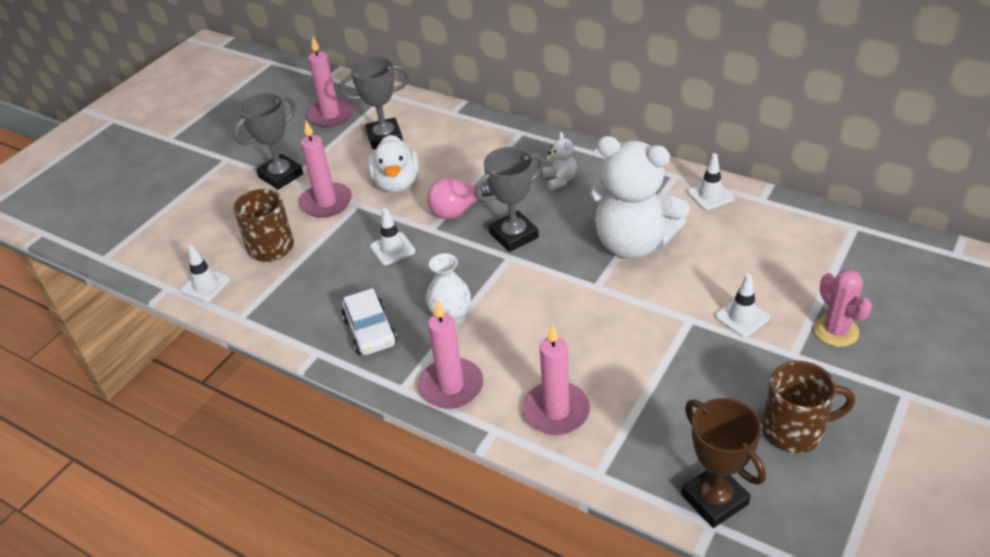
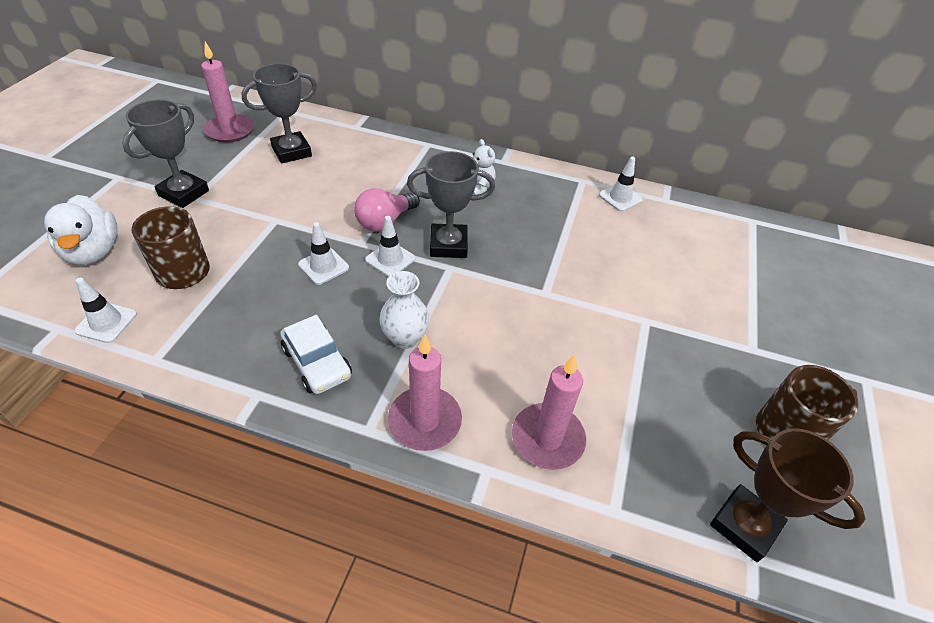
camera: 20 degrees left, 5 degrees up
(326, 203) = (240, 220): pink candle -> none
(396, 183) = (313, 197): white duck -> white duck (93, 251)
(514, 235) = (448, 245): grey trophy -> grey trophy turned 45 degrees clockwise
(633, 243) = (566, 247): white teddy bear -> none
(742, 317) = (692, 315): white traffic cone -> white traffic cone (390, 259)
(835, 331) = (779, 322): pink cactus -> none

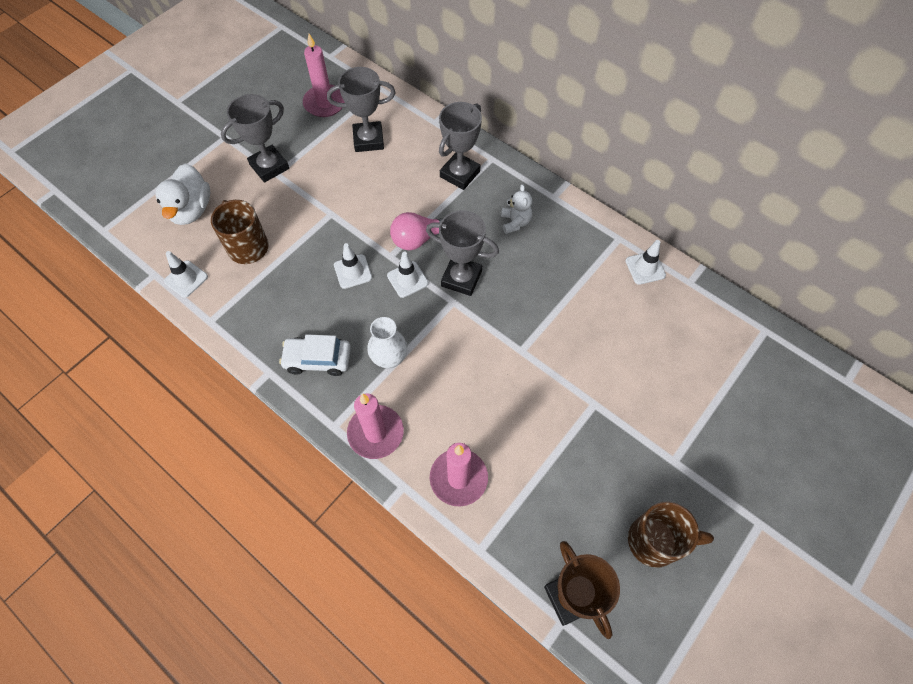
camera: 25 degrees right, 15 degrees up
(317, 363) = (318, 359): white car -> white car turned 105 degrees clockwise
(402, 161) = (460, 174): none -> grey trophy

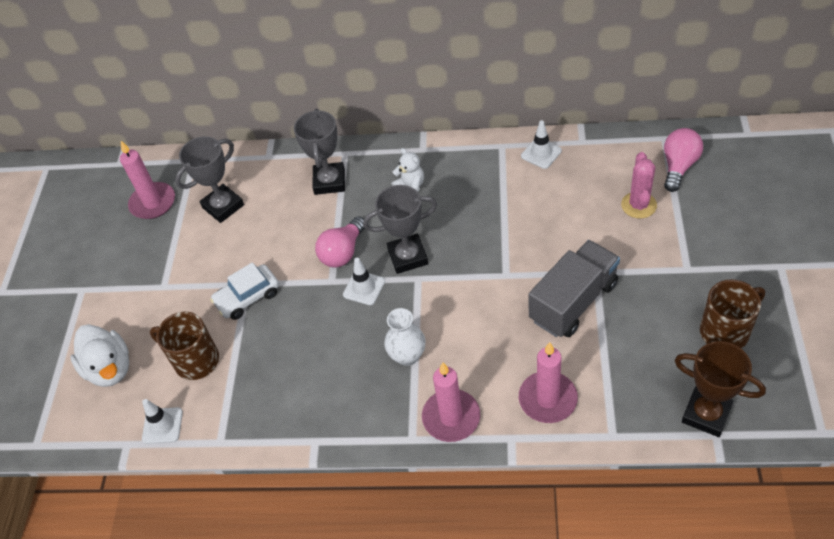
camera: 30 degrees left, 10 degrees down
(269, 166) = (151, 285): grey trophy -> none
(318, 359) = (348, 400): white car -> white car (247, 297)
(353, 271) = (311, 314): white traffic cone -> none
(553, 414) = (573, 302): none -> grey truck
(685, 373) = (638, 205): none -> pink cactus
(754, 365) = (678, 166): none -> pink light bulb

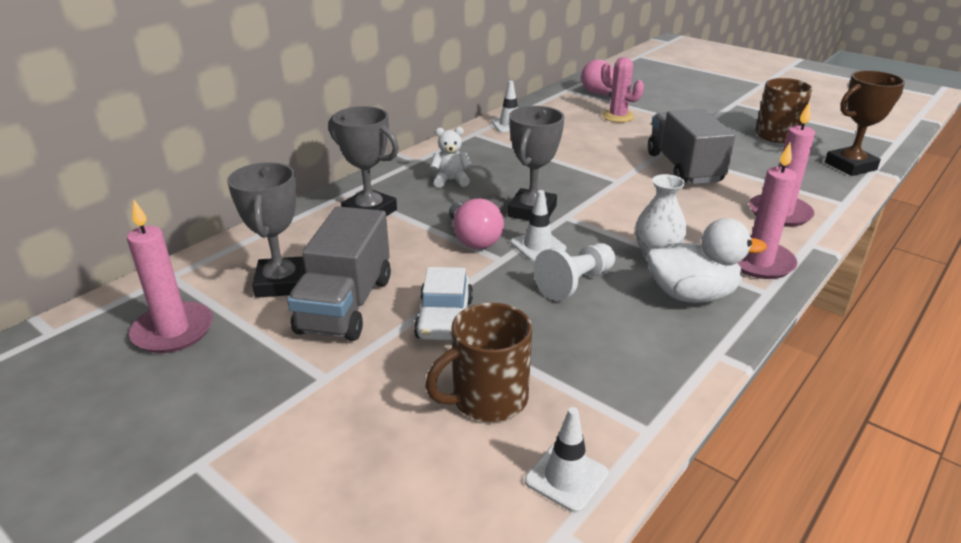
camera: 60 degrees left, 20 degrees down
(110, 368) = (394, 494): white duck -> white duck (692, 295)
(226, 247) = (345, 305): none -> grey truck
(335, 333) = (575, 283): none -> white pawn

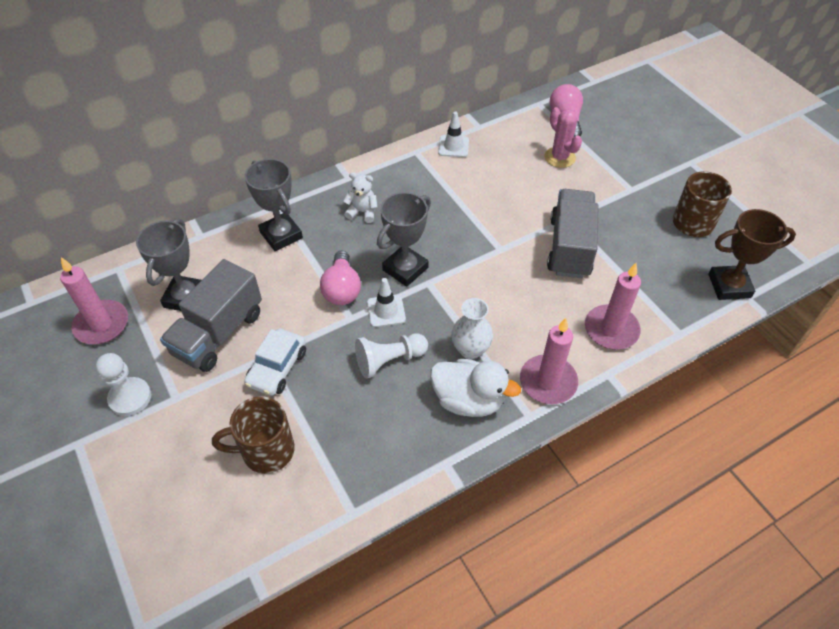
camera: 20 degrees right, 20 degrees up
(256, 393) = (130, 398): none -> white pawn
(566, 477) = (278, 530): white traffic cone -> none

